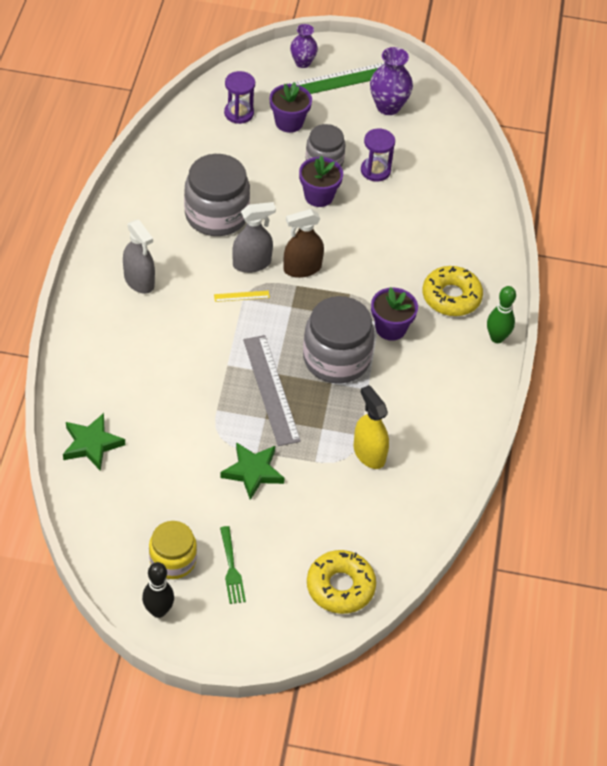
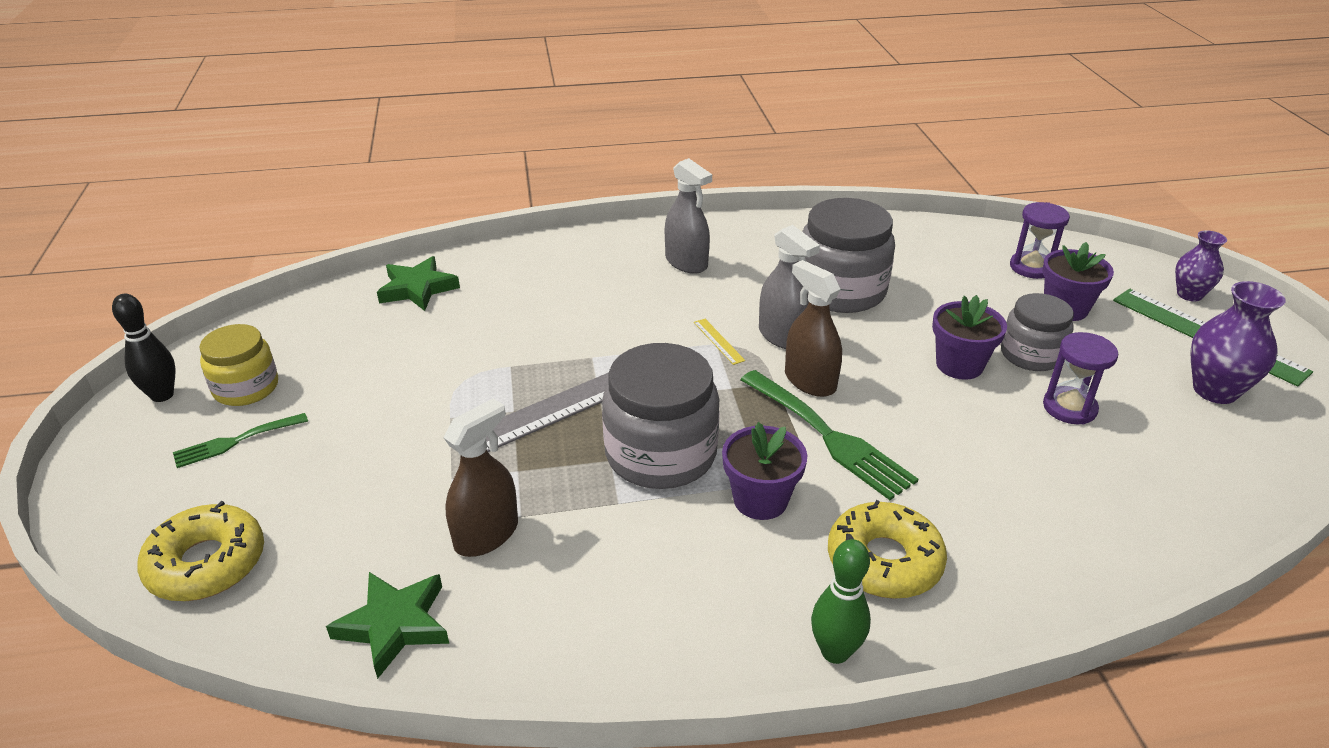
camera: 75 degrees right, 15 degrees down
(139, 281) = (686, 262): grey spray bottle -> grey spray bottle turned 75 degrees counterclockwise
(253, 472) = (412, 421): green star -> green star (394, 625)
(354, 280) = (829, 437): none -> green fork
(369, 453) = (486, 535): yellow spray bottle -> brown spray bottle

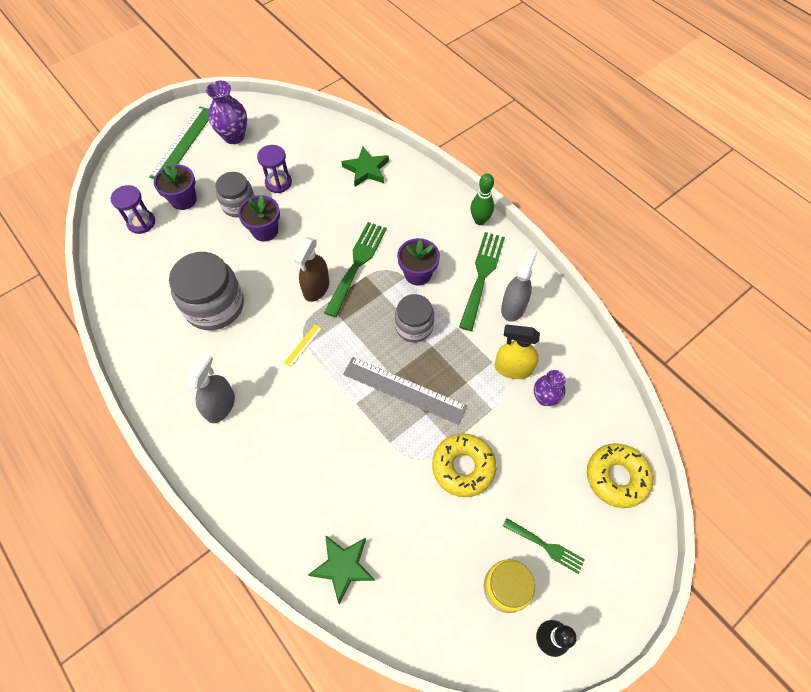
camera: 120 degrees left, 25 degrees up
(394, 625) = (580, 370): green star -> green star (366, 170)
(486, 535) = (513, 368): brown spray bottle -> yellow spray bottle
(660, 454) = (414, 326): grey jar -> grey jar, size x0.62
(695, 585) = (482, 275): none -> green fork
(782, 336) = (280, 316): grey spray bottle -> grey spray bottle (513, 307)
(884, 561) = (424, 220): yellow donut -> yellow donut (463, 467)
(1189, 295) = (143, 153): purple vase -> purple vase (545, 398)

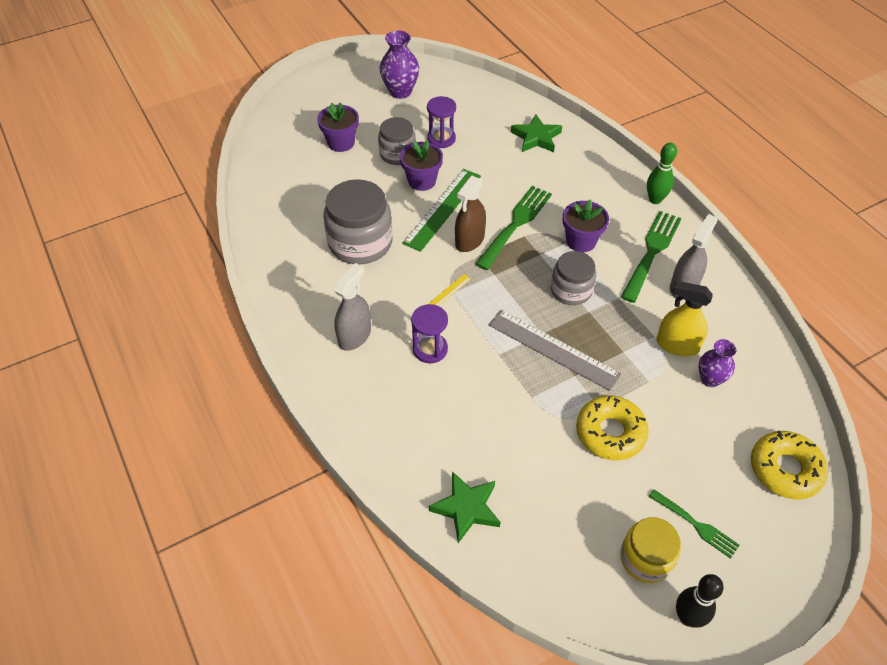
camera: 10 degrees right, 10 degrees down
(141, 223) = (295, 158): purple hourglass -> purple hourglass (430, 349)
(183, 143) = (347, 92): green ruler -> green ruler (443, 209)

